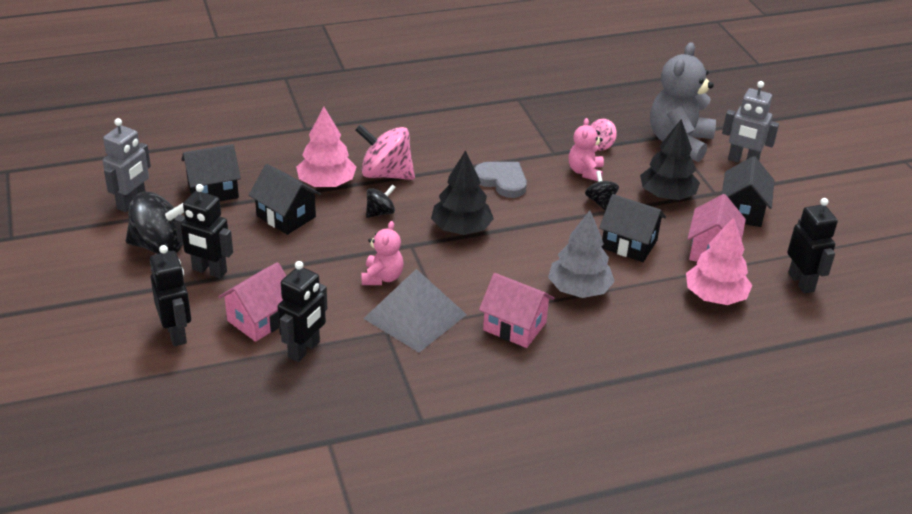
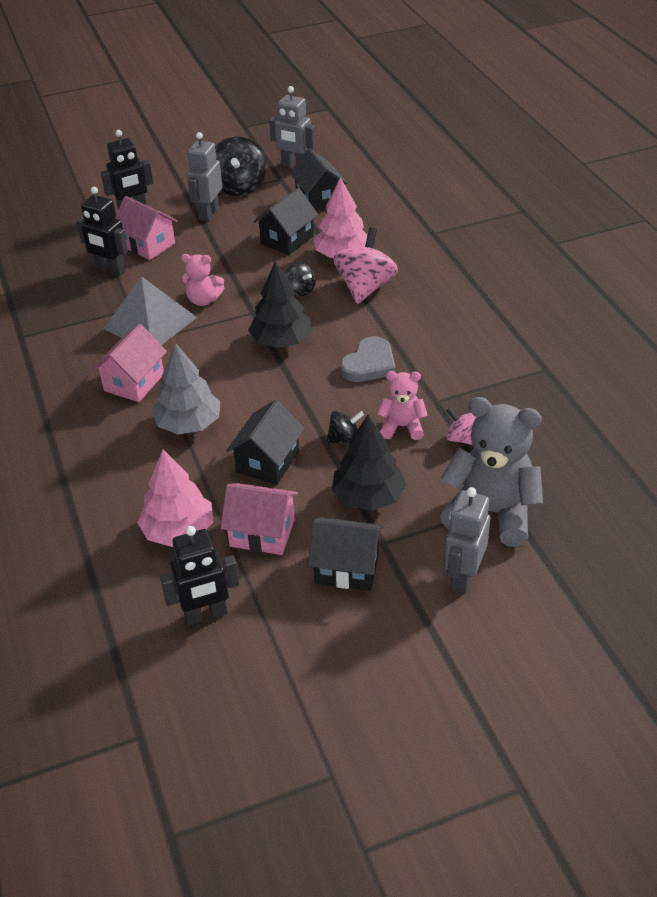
camera: 90 degrees right, 5 degrees up
(209, 271) = (208, 213): black robot -> grey robot

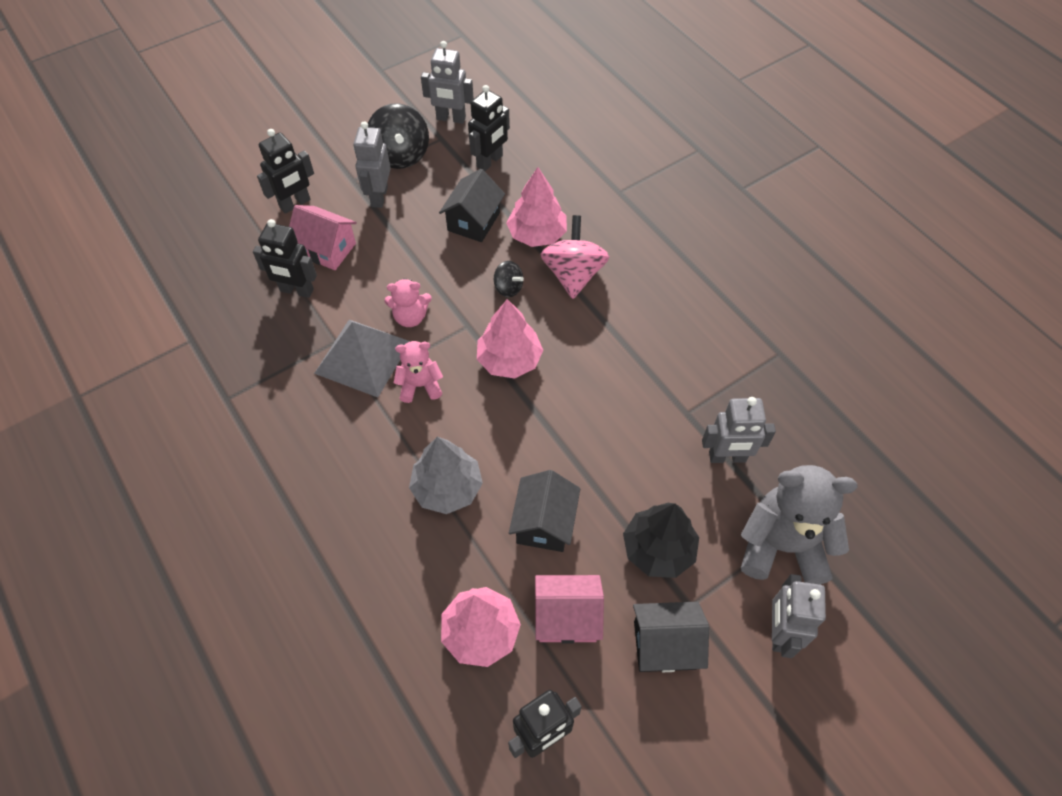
camera: 15 degrees left, 15 degrees up
(134, 382) = (371, 441): pink house -> none
(281, 341) = (509, 360): black tree -> pink tree
(319, 199) = (490, 161): black house -> black robot
(344, 439) = (612, 479): black spinning top -> none
(369, 364) = (608, 376): grey heart -> none
(402, 427) = (664, 452): pink teddy bear -> pink teddy bear (420, 385)
(462, 439) = (727, 457): pink spinning top -> grey robot

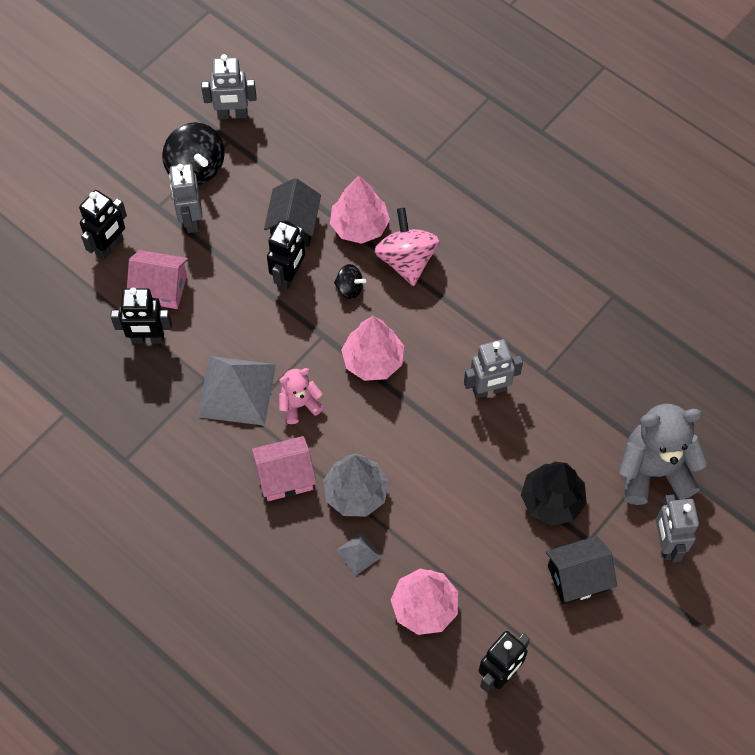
camera: 15 degrees left, 5 degrees up
(410, 317) = (267, 340): pink teddy bear -> none
(429, 553) = (359, 553): none -> grey pyramid
(490, 161) = (288, 155): black robot -> black robot (289, 276)
(544, 523) = (449, 502): black house -> none
(567, 617) = (491, 576): pink house -> pink house (285, 477)
(727, 457) = (590, 405): grey robot -> grey robot (489, 390)

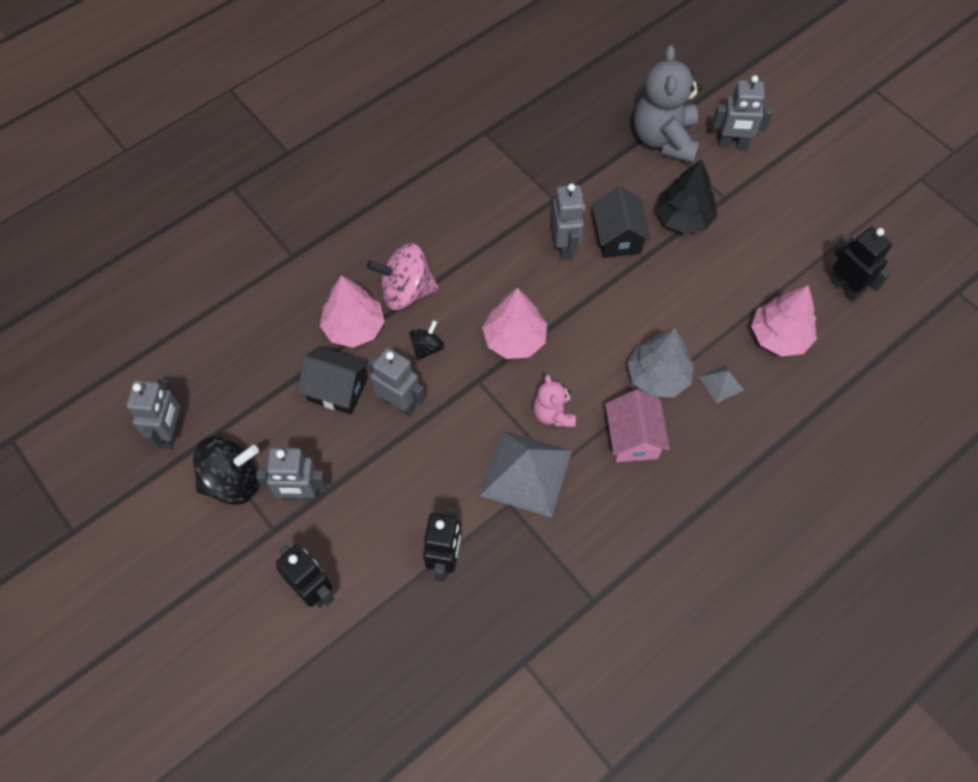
camera: 80 degrees left, 0 degrees up
(161, 289) = (383, 537): pink house -> none
(289, 276) = (399, 403): black robot -> grey robot
(577, 578) = (759, 213): black house -> black house (617, 237)

